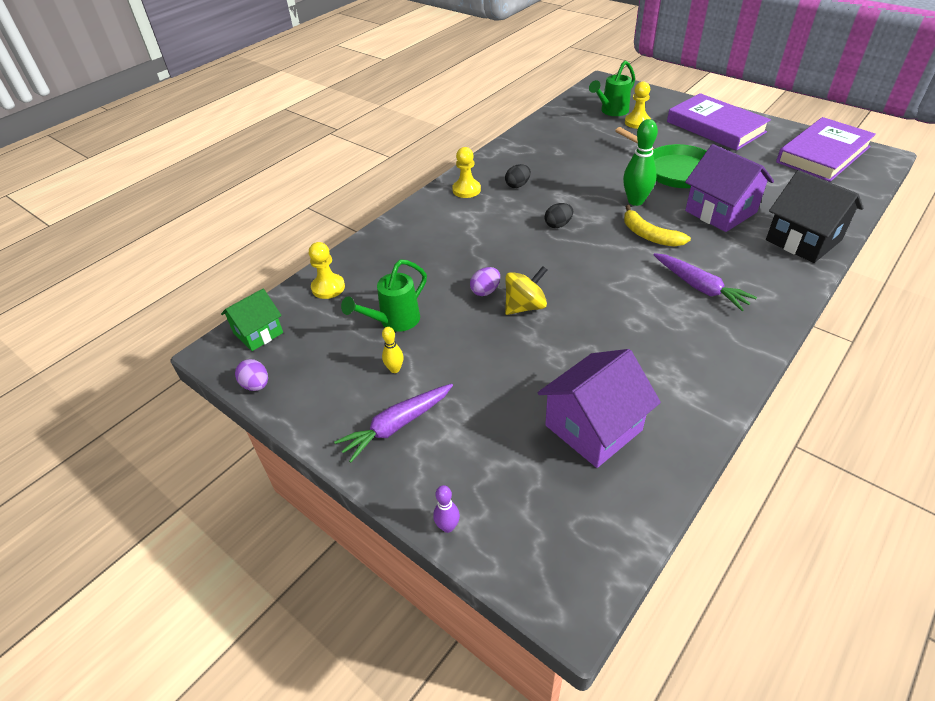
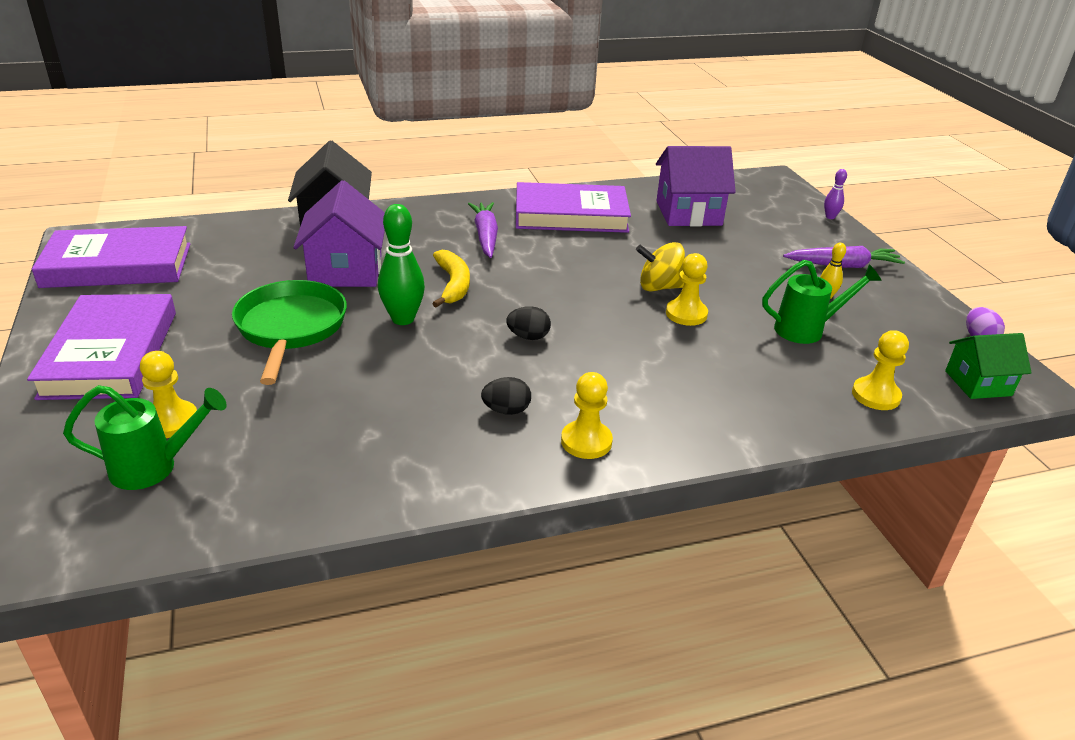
camera: 150 degrees left, 10 degrees down
(485, 291) = (686, 314): purple egg -> yellow pawn
(682, 353) = (571, 215): none -> purple book

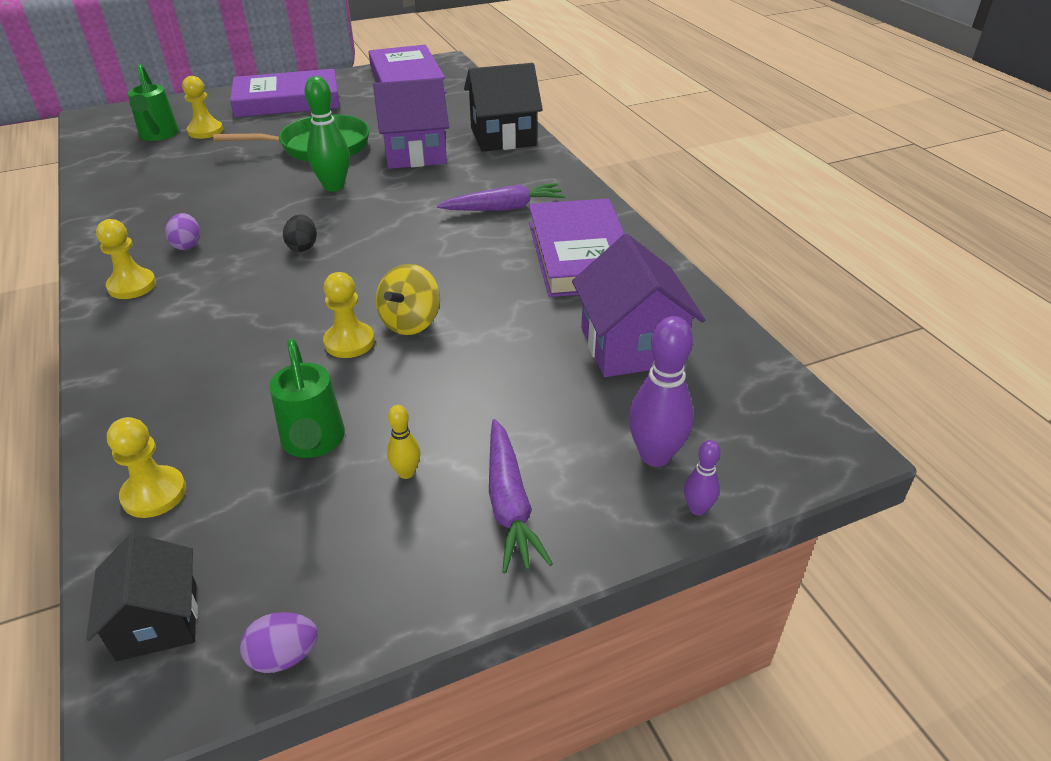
camera: 85 degrees right, 5 degrees up
(453, 285) = (397, 202): yellow banana -> none
(506, 410) = (187, 245): black egg -> purple egg
(659, 287) = (410, 322): yellow spinning top -> yellow spinning top turned 150 degrees counterclockwise
(792, 221) = (655, 455): none -> purple bowling pin
(978, 383) = (157, 621): green house -> black house

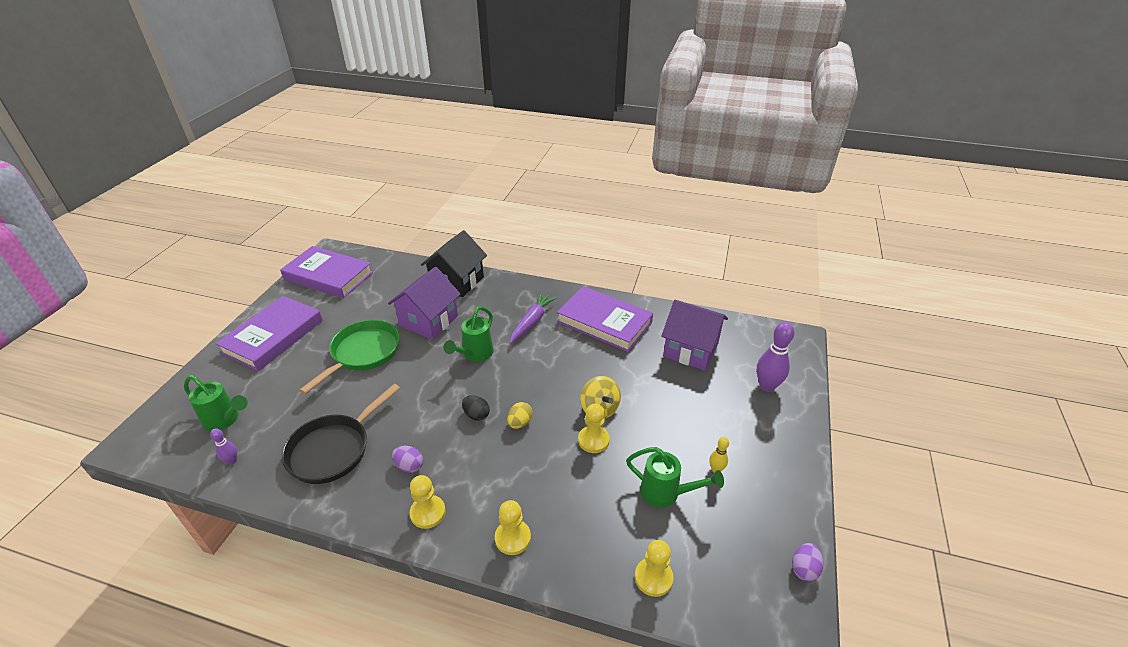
camera: 50 degrees left, 0 degrees up
(157, 621) = (751, 611): black house -> none
(171, 197) = (333, 449): none -> black pan
(205, 131) = (257, 394): yellow pawn -> yellow pawn (513, 538)
(321, 278) = (520, 423): none -> yellow egg
(334, 186) = (423, 370): green bowling pin -> none
(397, 201) = (474, 354): none -> green watering can
(509, 504) = (762, 446): purple carrot -> none
(697, 509) = (805, 394): purple bowling pin -> purple bowling pin (232, 461)

